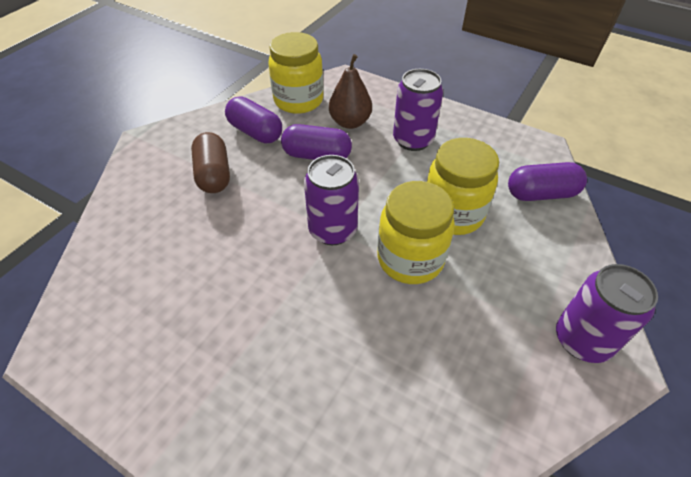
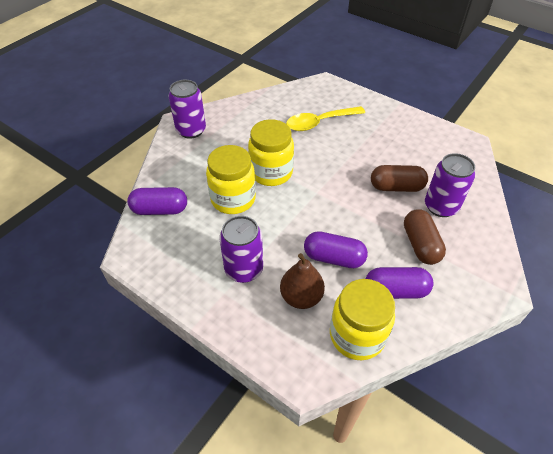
camera: 175 degrees left, 0 degrees up
(220, 247) = (396, 187): none -> brown capsule
(255, 132) = (395, 290): purple capsule -> purple capsule turned 45 degrees counterclockwise
(332, 230) = (320, 193): purple can -> purple can (441, 206)
(337, 383) = (319, 122): none -> yellow spoon

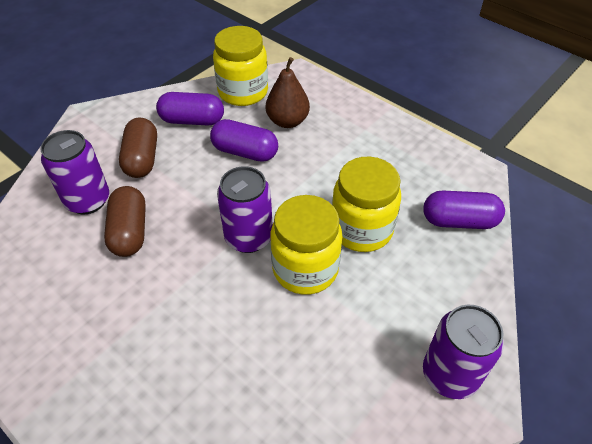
camera: 175 degrees left, 0 degrees up
(244, 269) = (345, 147): purple can -> purple can (248, 237)
(319, 122) = (201, 376): yellow spoon -> none
(396, 187) = (130, 231): brown capsule -> brown capsule turned 75 degrees clockwise

